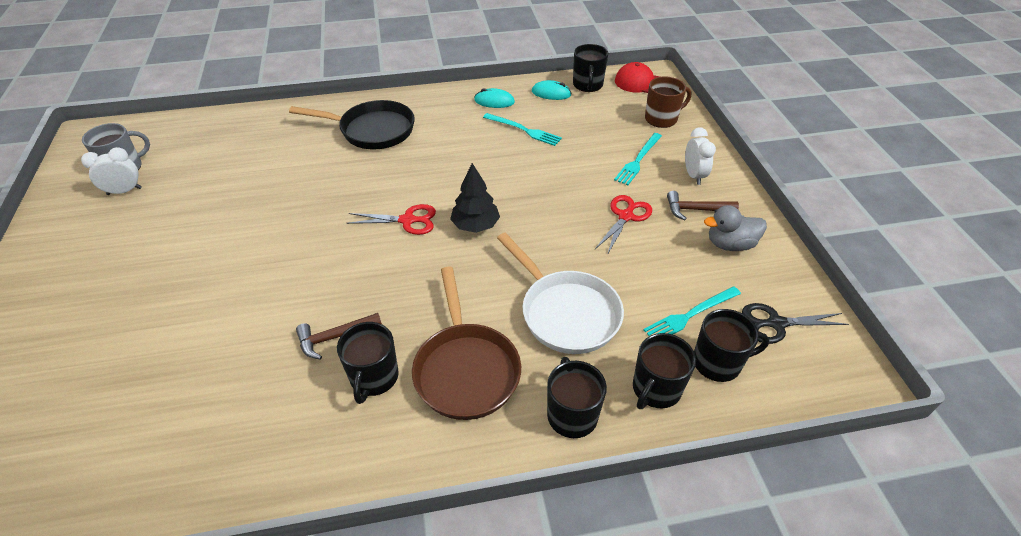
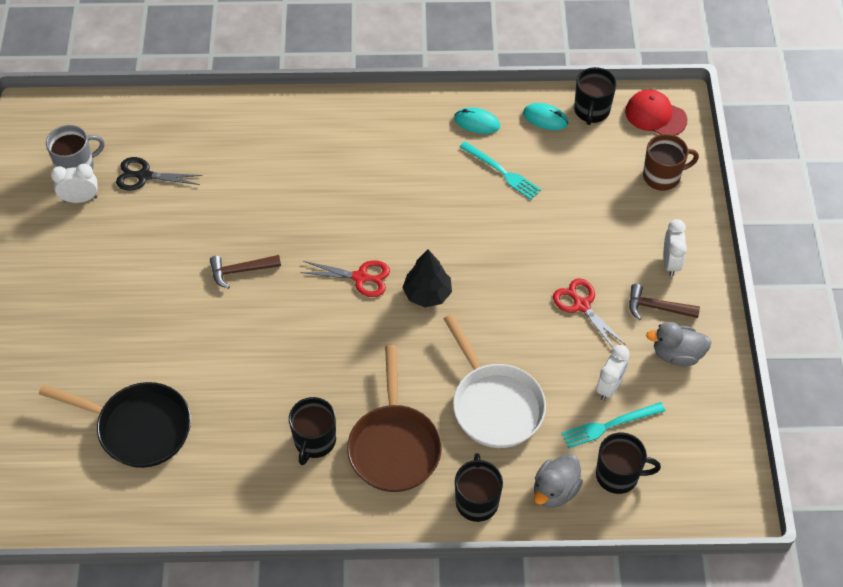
camera: 10 degrees right, 10 degrees up
(334, 337) = (283, 397): brown hammer -> brown hammer (240, 271)
(372, 130) = (335, 149): black pan -> black pan (139, 428)
(625, 216) = (582, 305): red scissors -> red scissors turned 75 degrees counterclockwise
(638, 160) = (617, 233): turquoise fork -> none
(656, 389) = (555, 490): black mug -> grey duck
(676, 280) = (609, 387): none -> white clock
(776, 323) = (687, 446): black scissors -> black scissors (144, 176)

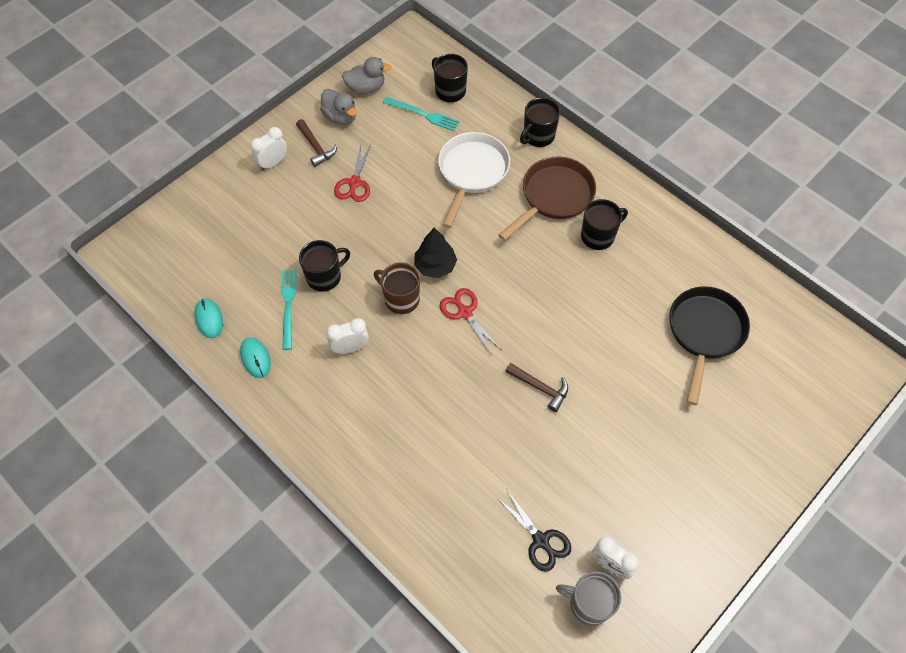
camera: 135 degrees left, 5 degrees up
(139, 428) = (704, 333): black pan -> black pan turned 45 degrees clockwise
(555, 490) = (491, 109): grey duck -> grey duck (366, 88)
(591, 111) = (173, 296): black mug -> black mug (324, 277)
(609, 387) = (398, 131): white clock -> white clock (350, 348)
(655, 115) = (142, 256): red cap -> none
(662, 176) = (200, 214): brown mug -> brown mug (401, 299)

